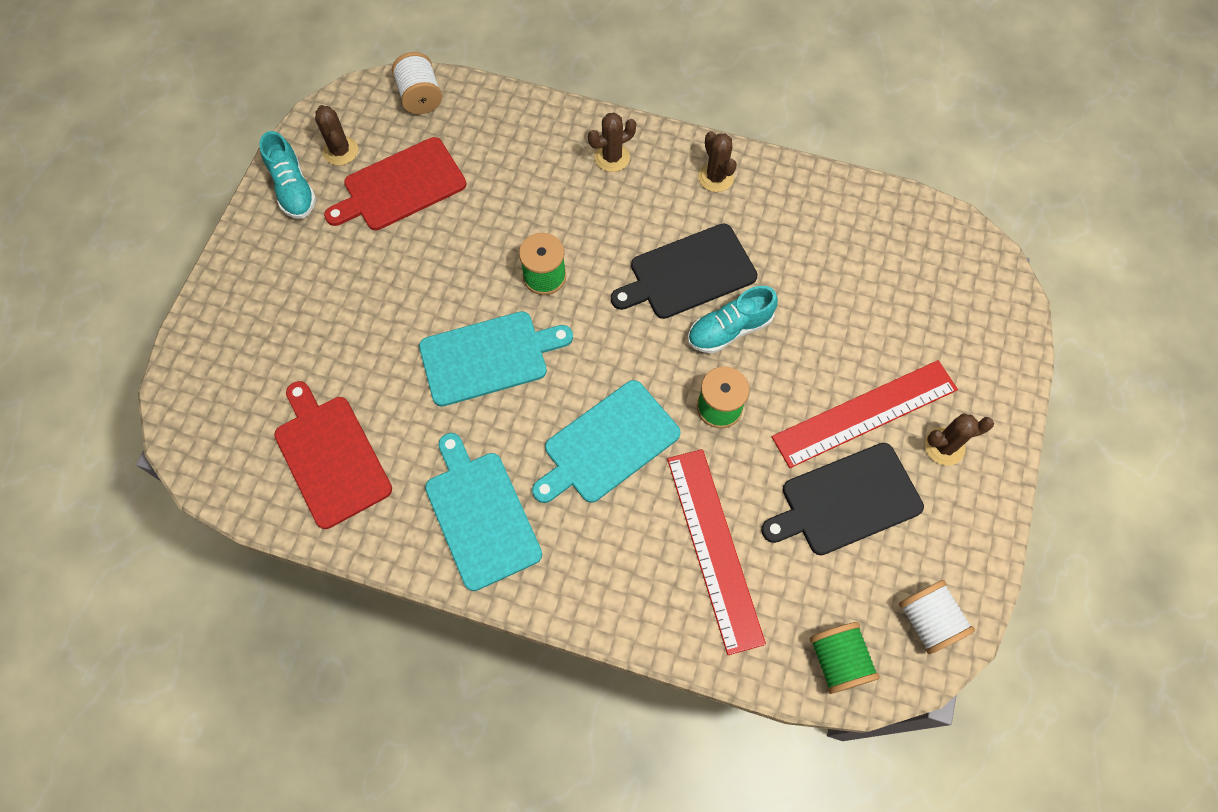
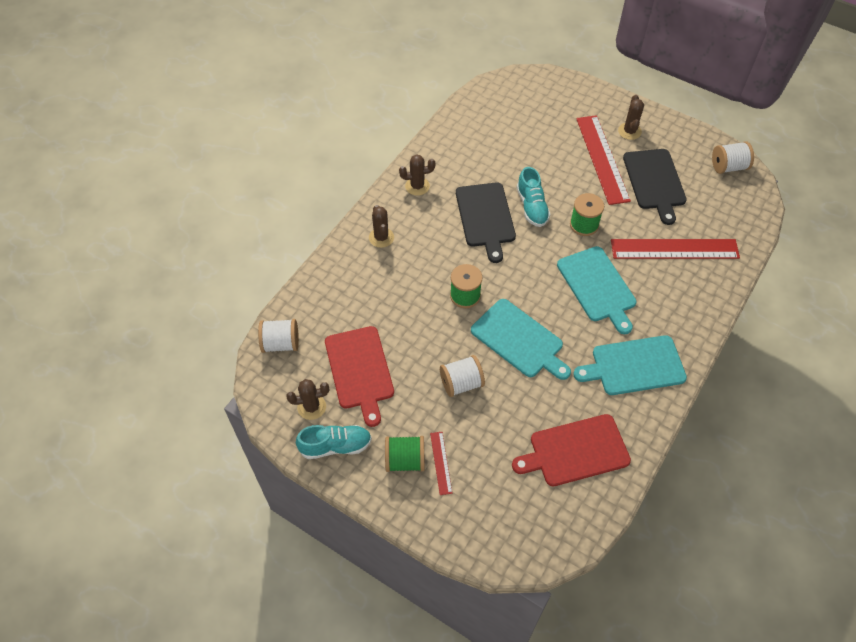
camera: 75 degrees left, 10 degrees down
(289, 303) = (441, 462): none -> red ruler
(405, 301) = (461, 383): none -> white spool
(488, 357) = (519, 340): turquoise cutting board -> turquoise cutting board turned 135 degrees clockwise
(838, 660) = (747, 210): green spool -> green spool (405, 460)

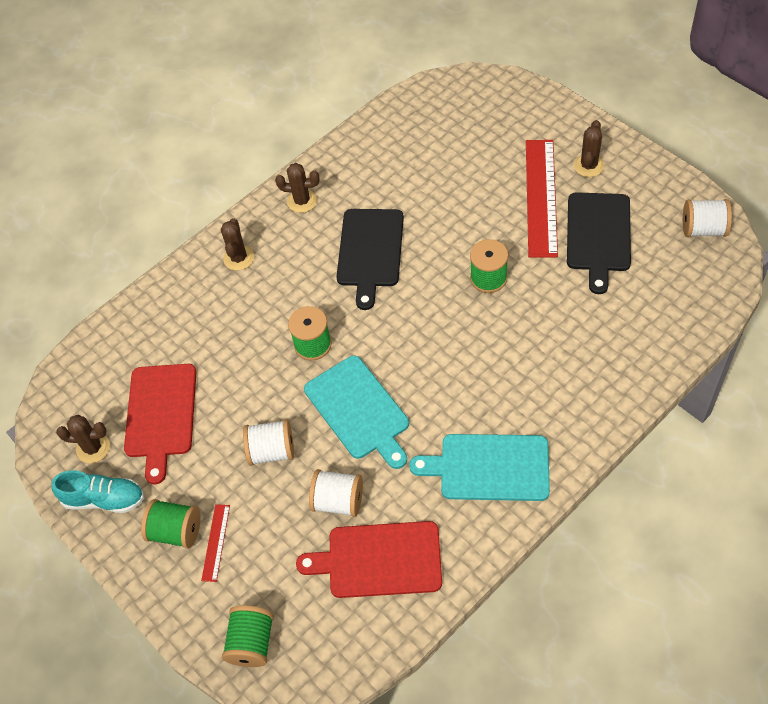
camera: 20 degrees right, 0 degrees up
(281, 343) = (84, 367): white spool -> white spool (338, 501)
(497, 535) = (252, 642): none -> green spool
(532, 207) = (431, 246): turquoise shoe -> none
(597, 287) = (478, 359): turquoise cutting board -> none
(674, 249) = (593, 326): red ruler -> none

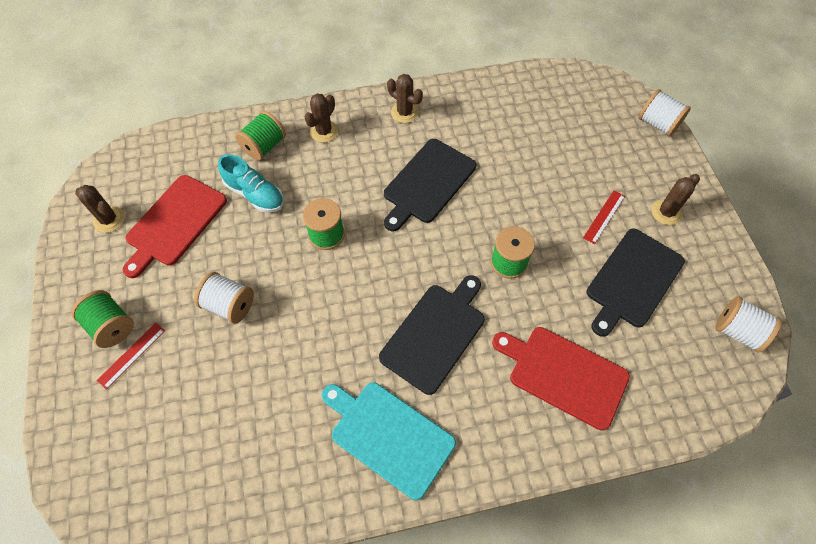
camera: 25 degrees right, 5 degrees up
(104, 499) = (84, 265): turquoise shoe -> turquoise shoe (255, 194)
(252, 642) = (90, 462): green spool -> green spool (264, 146)
(338, 501) = (246, 383): white spool -> white spool (657, 124)
(359, 410) = (321, 313): turquoise cutting board -> none
(379, 560) = (239, 459): red cutting board -> red cutting board (564, 374)
(469, 369) = (435, 334): none -> black cutting board
(541, 197) = (604, 216): red ruler -> red ruler, size x0.46

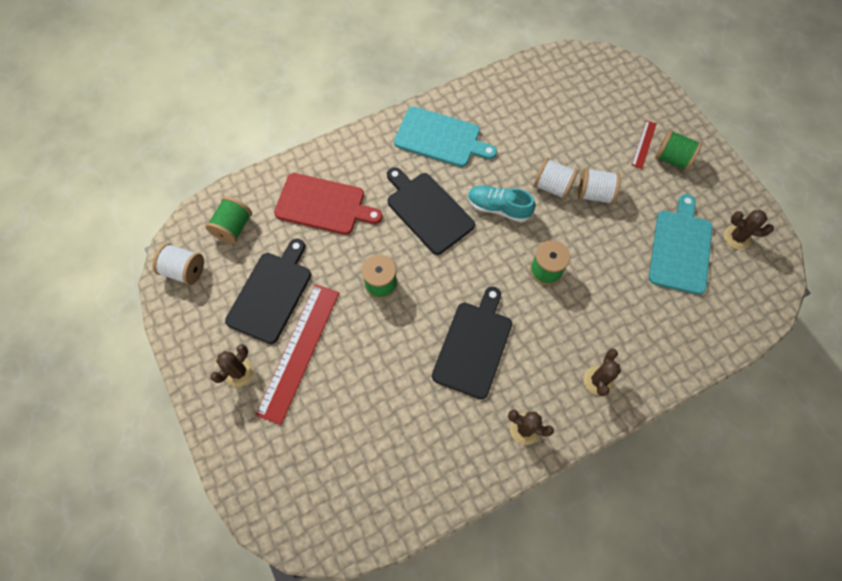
camera: 165 degrees right, 5 degrees up
(174, 223) = (680, 248): red cutting board -> turquoise cutting board
(255, 194) = (628, 293): turquoise shoe -> turquoise shoe (498, 208)
(264, 146) = (648, 347): green spool -> green spool (233, 227)
(435, 334) = (427, 210): black cutting board -> black cutting board turned 120 degrees clockwise
(604, 216) = (299, 351): red ruler -> red ruler, size x2.19
(657, 124) = (243, 488): white spool -> white spool (552, 186)

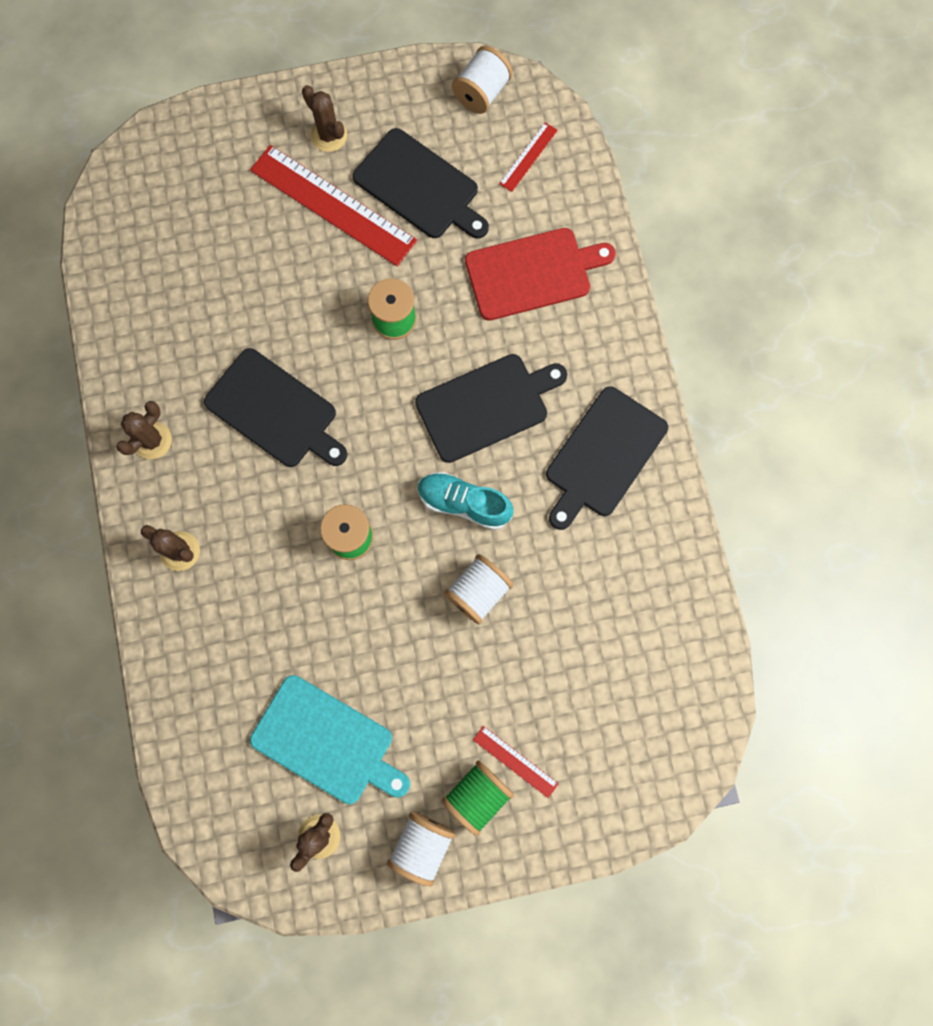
camera: 105 degrees right, 10 degrees up
(233, 227) = (528, 157): green spool -> red ruler
(323, 205) = (532, 273): red cutting board -> red cutting board turned 135 degrees counterclockwise
(440, 138) = (603, 456): turquoise cutting board -> black cutting board
(498, 208) = (464, 503): turquoise shoe -> turquoise shoe turned 105 degrees counterclockwise
(594, 194) = (449, 650): white spool -> white spool (422, 845)

